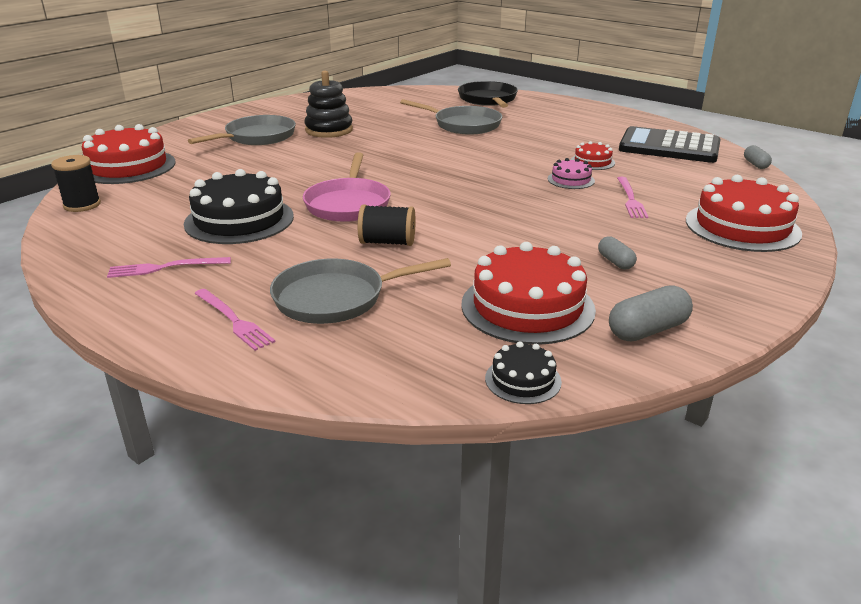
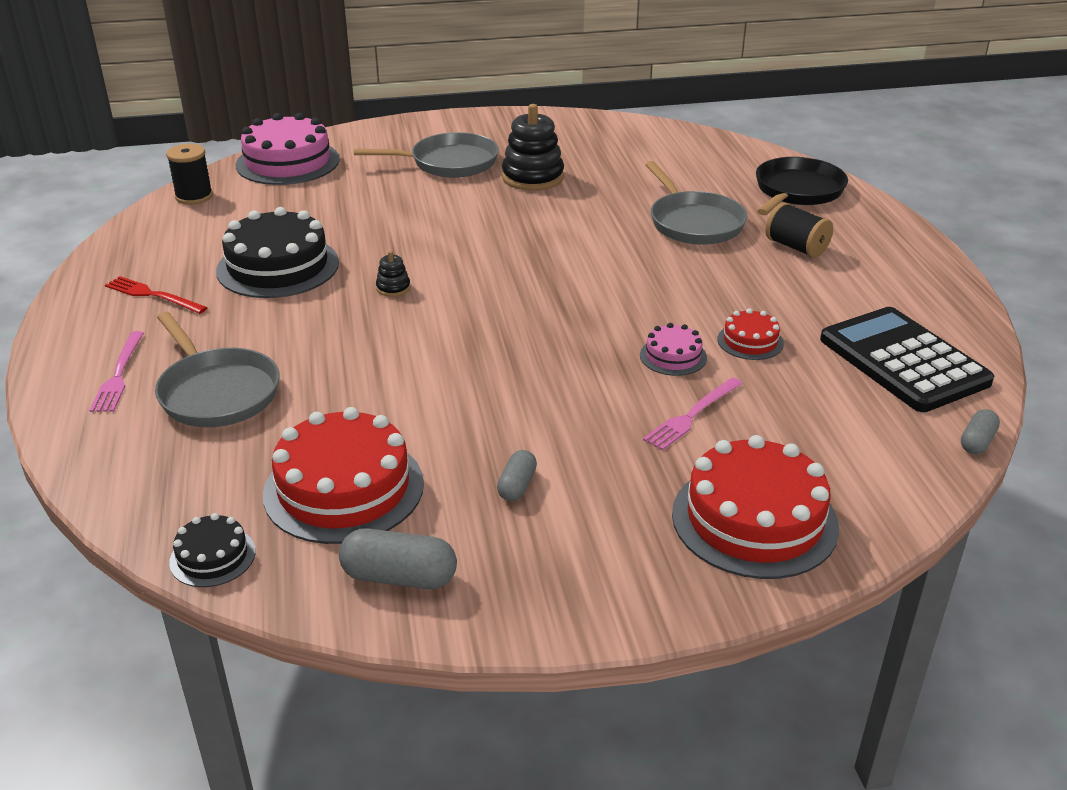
camera: 40 degrees right, 5 degrees up
(128, 166) = (288, 162): red cake -> pink cake
(165, 268) = (153, 295): pink fork -> red fork
(336, 298) = (217, 392): grey pan -> grey pan turned 150 degrees counterclockwise
(348, 204) = (393, 288): pink pan -> black stacking toy
(387, 242) = (351, 351): black spool -> black spool (796, 247)

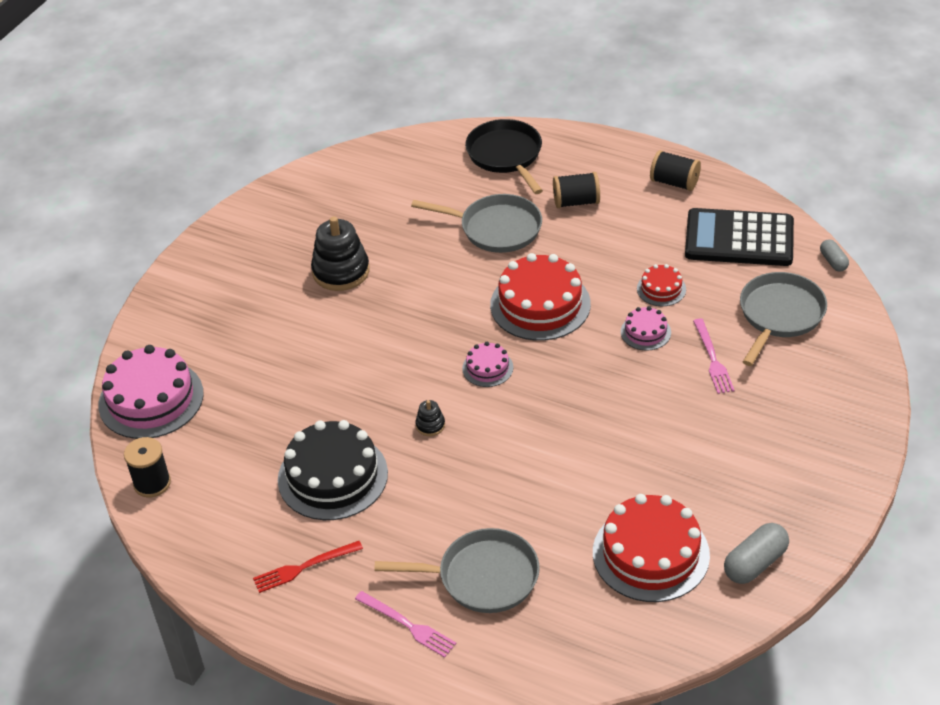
camera: 50 degrees left, 10 degrees up
(212, 557) = (668, 644): black cake -> none
(449, 163) = (263, 304): grey pan -> grey pan (779, 315)
(504, 288) = (487, 368): none -> pink cake
(517, 486) = (714, 472): grey capsule -> none
(754, 519) = (824, 389): red cake -> red cake (540, 304)
(918, 289) = (674, 182): none -> black spool

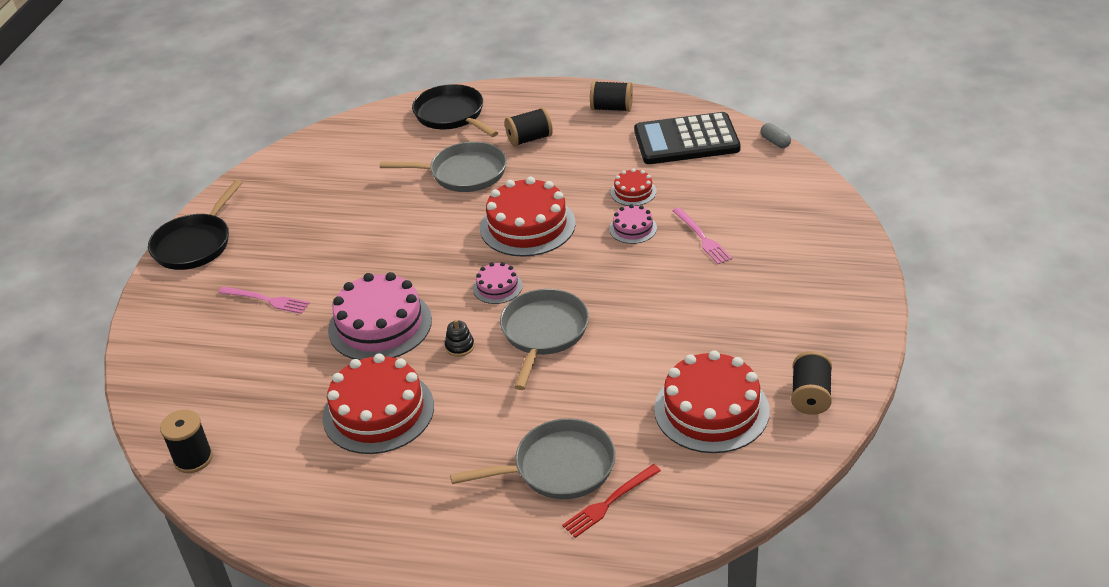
camera: 15 degrees left, 5 degrees down
(151, 399) = (169, 383): pink cake -> pink cake (380, 325)
(212, 252) = (195, 244): none -> black pan
(304, 567) = (376, 500): red fork -> red fork (609, 502)
(332, 476) = (378, 411): black cake -> red cake
(341, 271) = (328, 236): black stacking toy -> none
(407, 625) = (500, 528): pink fork -> pink fork (266, 300)
(755, 563) = (810, 396): grey capsule -> black spool
(779, 315) = (746, 192): grey pan -> grey pan (543, 333)

